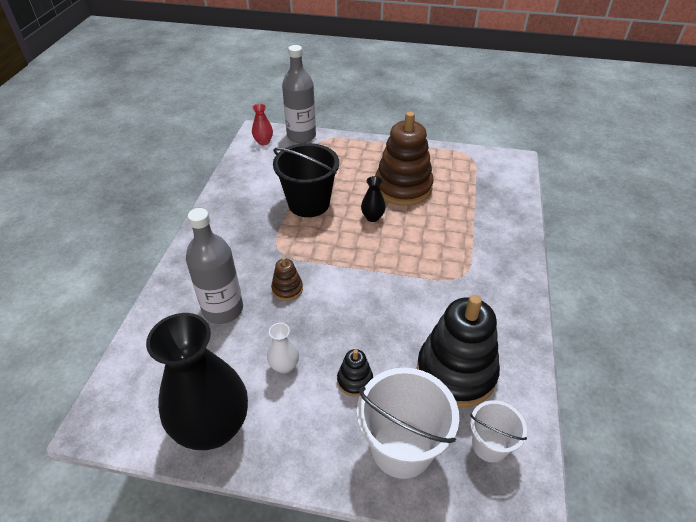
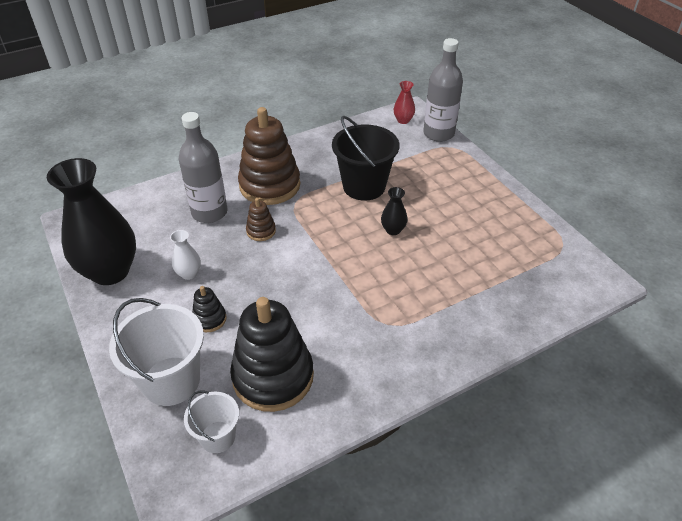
camera: 50 degrees right, 0 degrees up
(403, 187) = (455, 226): brown stacking toy -> brown stacking toy (270, 185)

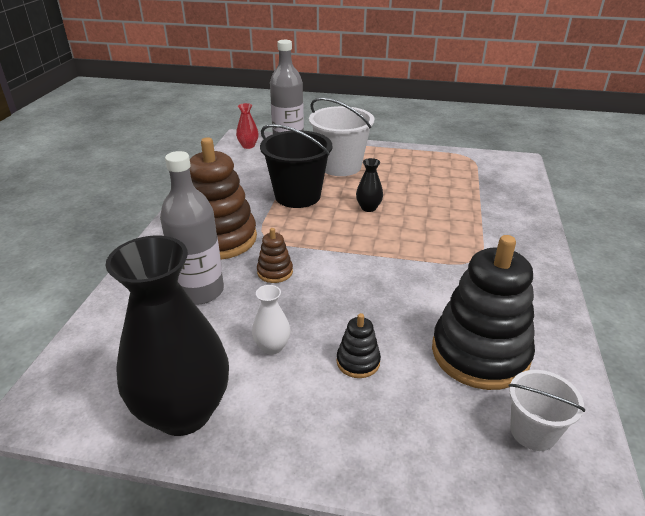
camera: 50 degrees left, 10 degrees down
(171, 381) = (421, 434): white bucket -> white bucket (340, 166)

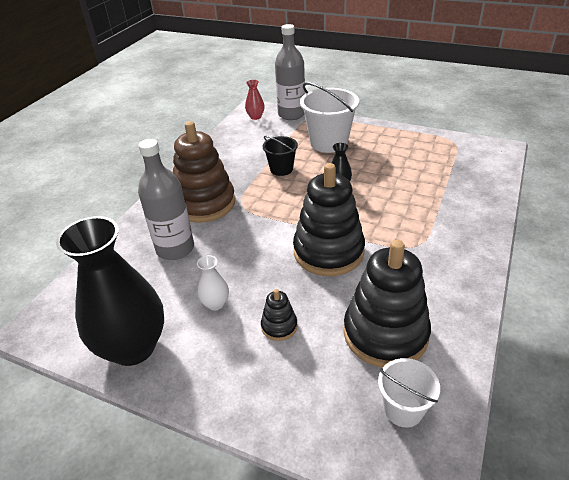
camera: 15 degrees right, 5 degrees up
(275, 272) = (239, 238): brown stacking toy -> none
(297, 196) = (281, 169): black bucket -> black bucket, size x0.57
(383, 275) = (328, 252): none -> black stacking toy

